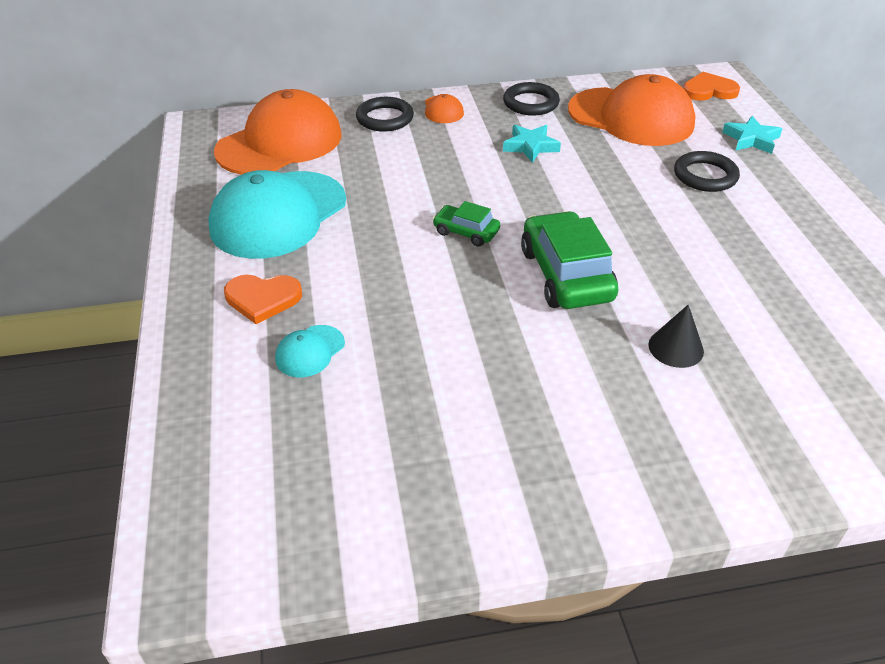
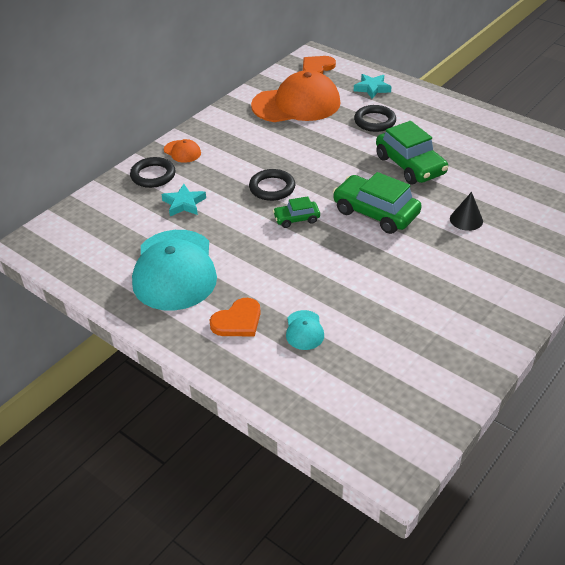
camera: 40 degrees left, 0 degrees up
(280, 143) = (106, 226): orange cap -> none
(530, 146) = (265, 150): turquoise star -> turquoise star (184, 203)
(531, 103) = (229, 122): black ring -> black ring (272, 188)
(685, 245) = (410, 165): none -> green car

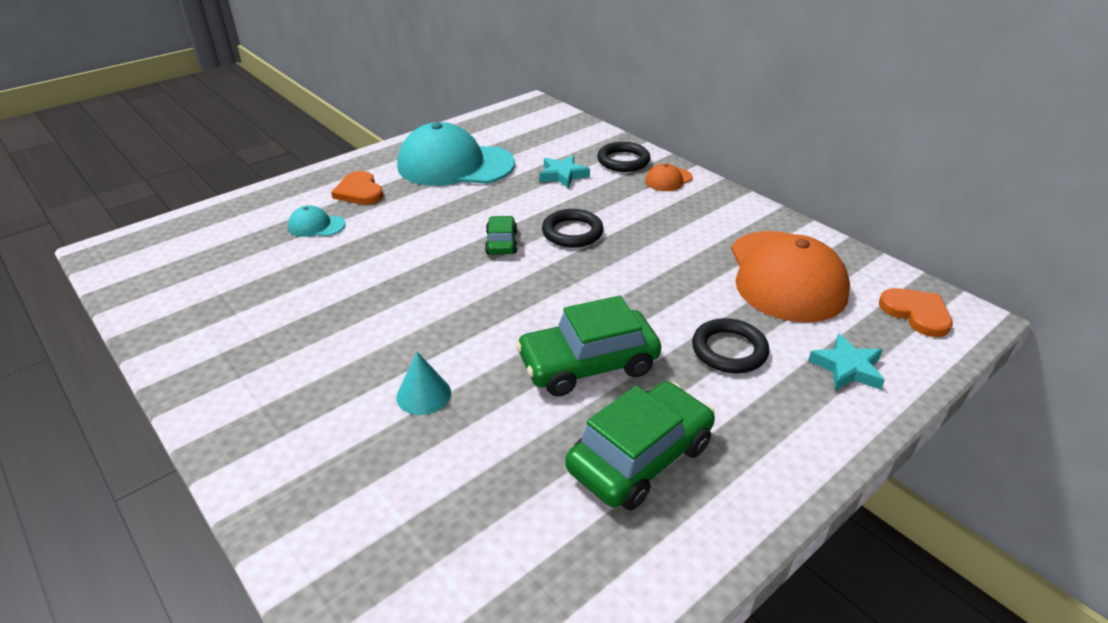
camera: 100 degrees right, 5 degrees down
(375, 213) = (484, 307): green car -> green car (640, 457)
(466, 220) = (423, 395): black cone -> turquoise cone

